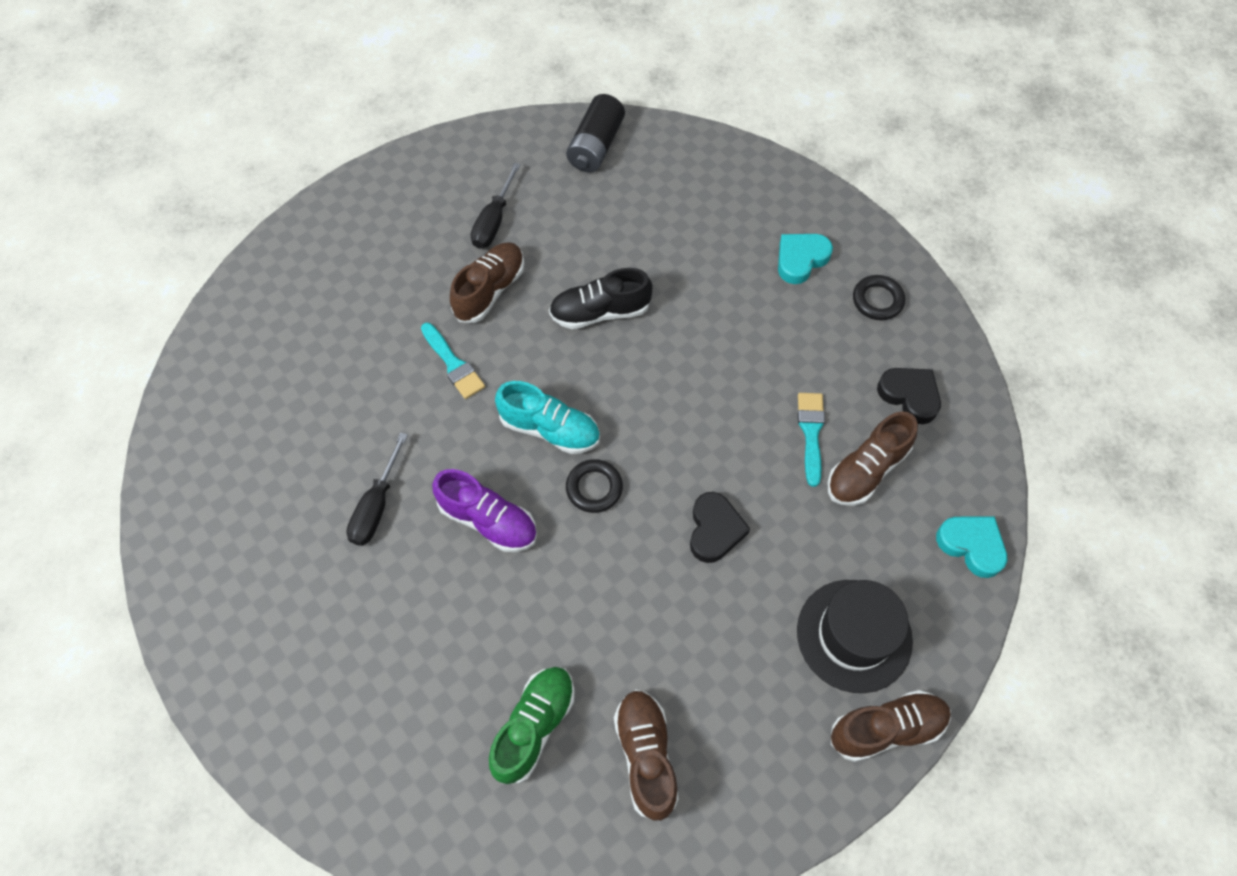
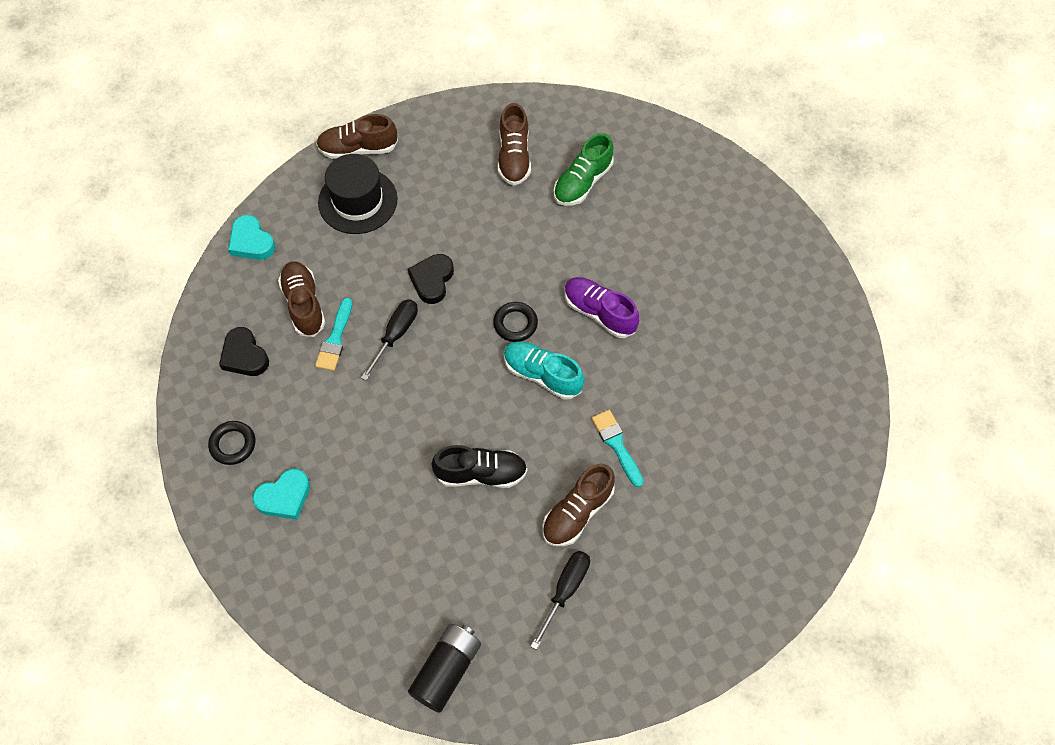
camera: 170 degrees left, 0 degrees up
(376, 506) = (684, 336): black screwdriver -> black screwdriver (395, 335)
(866, 470) = (304, 304): brown shoe -> brown shoe turned 75 degrees counterclockwise

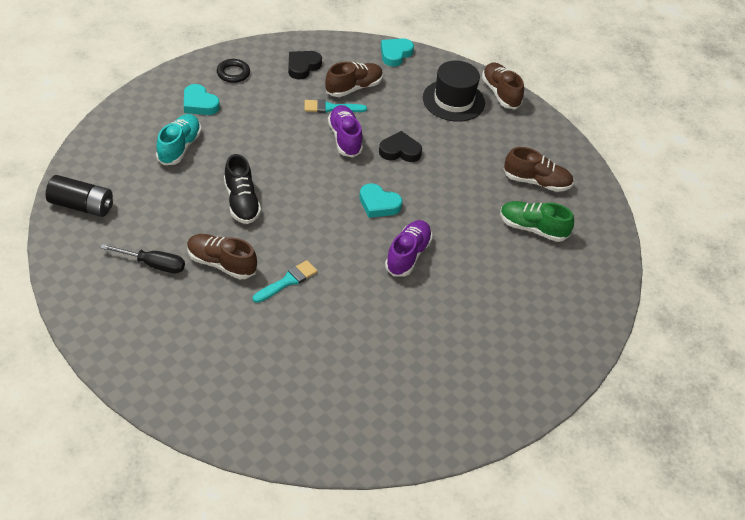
camera: 70 degrees right, 15 degrees down
(395, 335) = (345, 138): black screwdriver -> purple shoe
(514, 157) = (536, 182): brown shoe -> brown shoe turned 150 degrees counterclockwise
(515, 324) = (378, 204): black ring -> turquoise heart
(542, 375) = (337, 226): turquoise shoe -> turquoise shoe (179, 147)

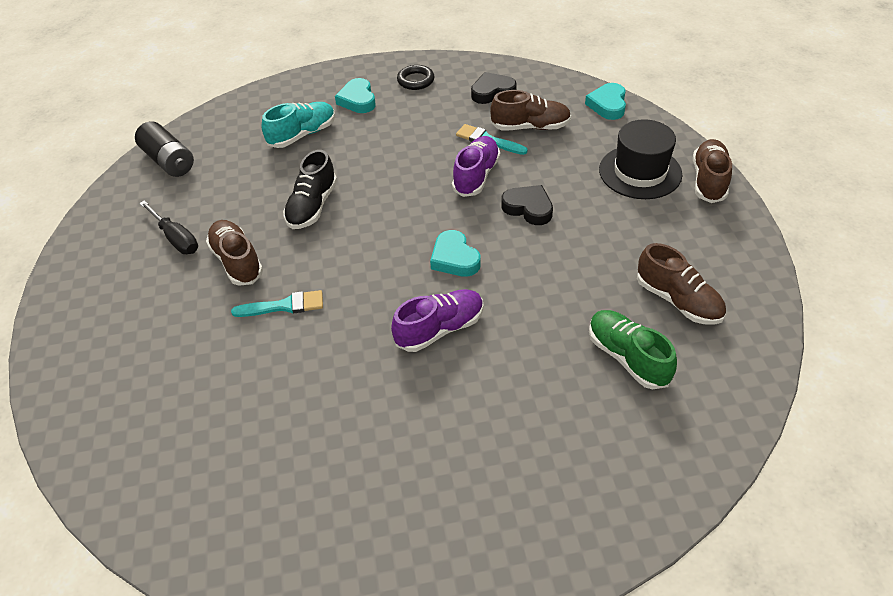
camera: 40 degrees right, 0 degrees up
(395, 54) = (607, 105): turquoise heart -> turquoise heart turned 60 degrees counterclockwise

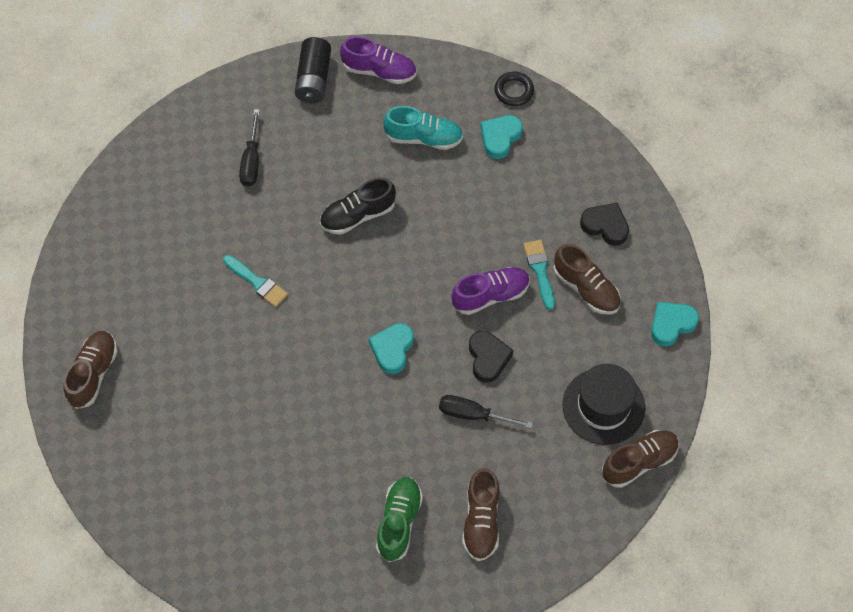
camera: 45 degrees right, 15 degrees up
(237, 261) = (267, 218): brown shoe -> brown shoe (93, 373)
(416, 80) = (565, 157): black ring -> black ring (514, 91)
(440, 329) = (322, 391): purple shoe -> purple shoe (379, 71)
(570, 246) = (473, 415): none -> black screwdriver

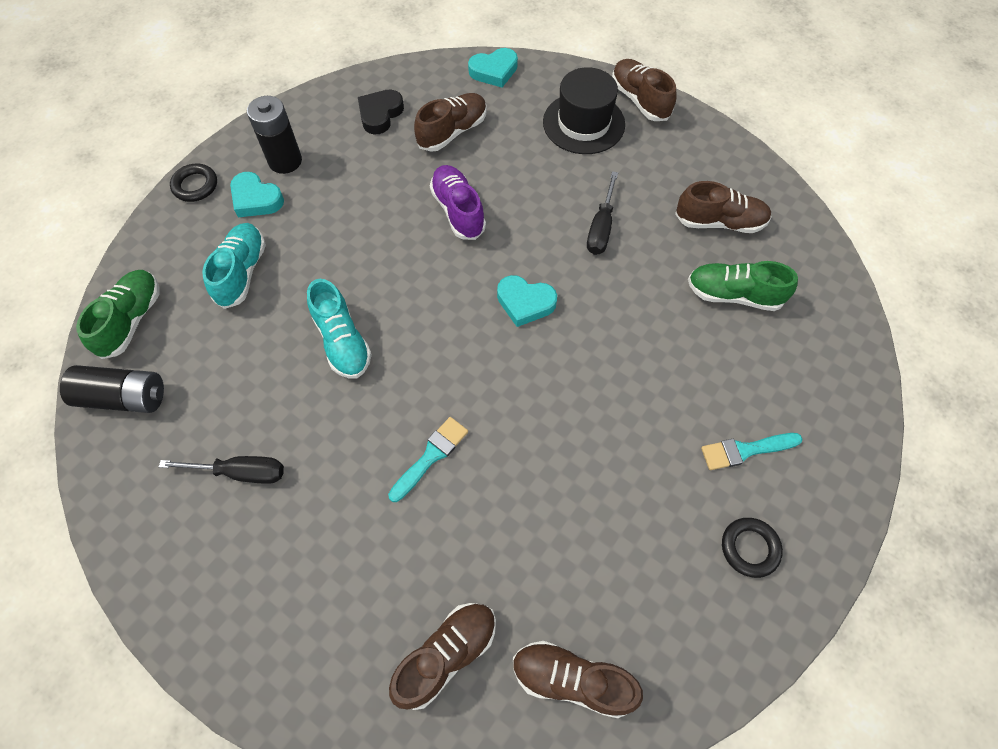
camera: 90 degrees left, 0 degrees up
(116, 297) = (446, 655): none -> brown shoe
(172, 502) = (749, 548): none -> black ring
(357, 215) = (342, 341): black shoe -> turquoise shoe
(379, 71) = (131, 320): purple shoe -> green shoe
(488, 358) = (533, 214): black heart -> none
(540, 271) = (430, 168): turquoise brush -> turquoise brush (745, 450)
(544, 154) = (285, 161): none -> black battery
(671, 324) = (494, 71): turquoise heart -> turquoise heart turned 75 degrees counterclockwise

